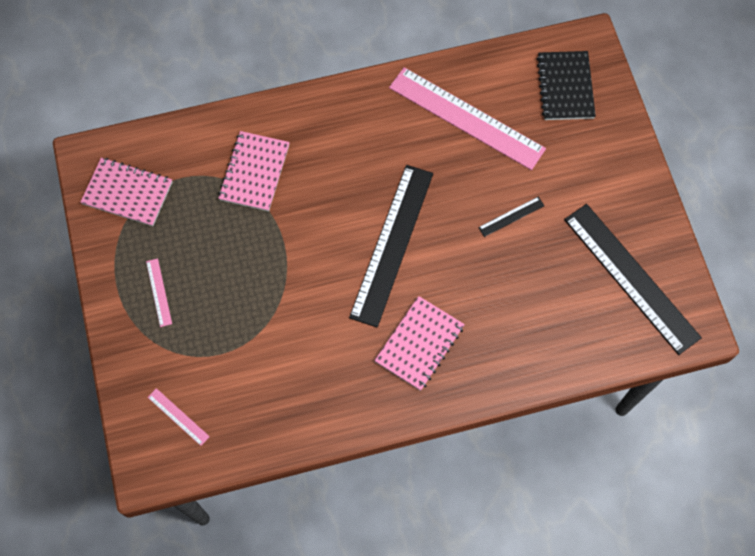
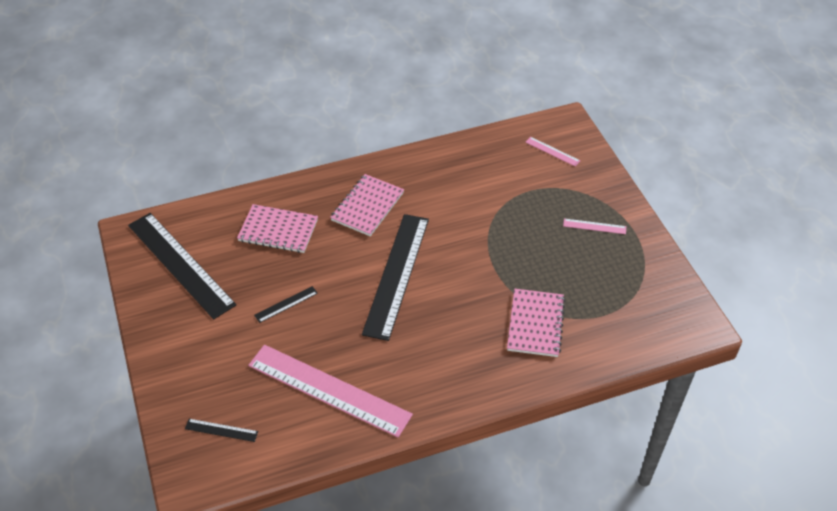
camera: 175 degrees right, 20 degrees down
(127, 193) = (650, 298): pink notebook -> pink notebook (278, 230)
(159, 292) = (594, 226): pink ruler -> pink ruler turned 60 degrees counterclockwise
(565, 87) = (221, 430): black notebook -> black ruler

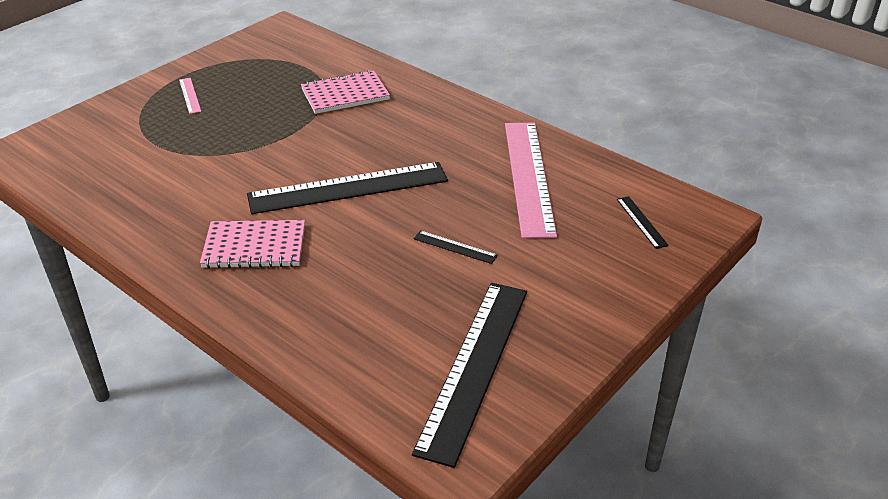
camera: 120 degrees left, 10 degrees down
(278, 230) = (348, 304): pink notebook -> none
(552, 151) = (77, 147): pink ruler -> none

